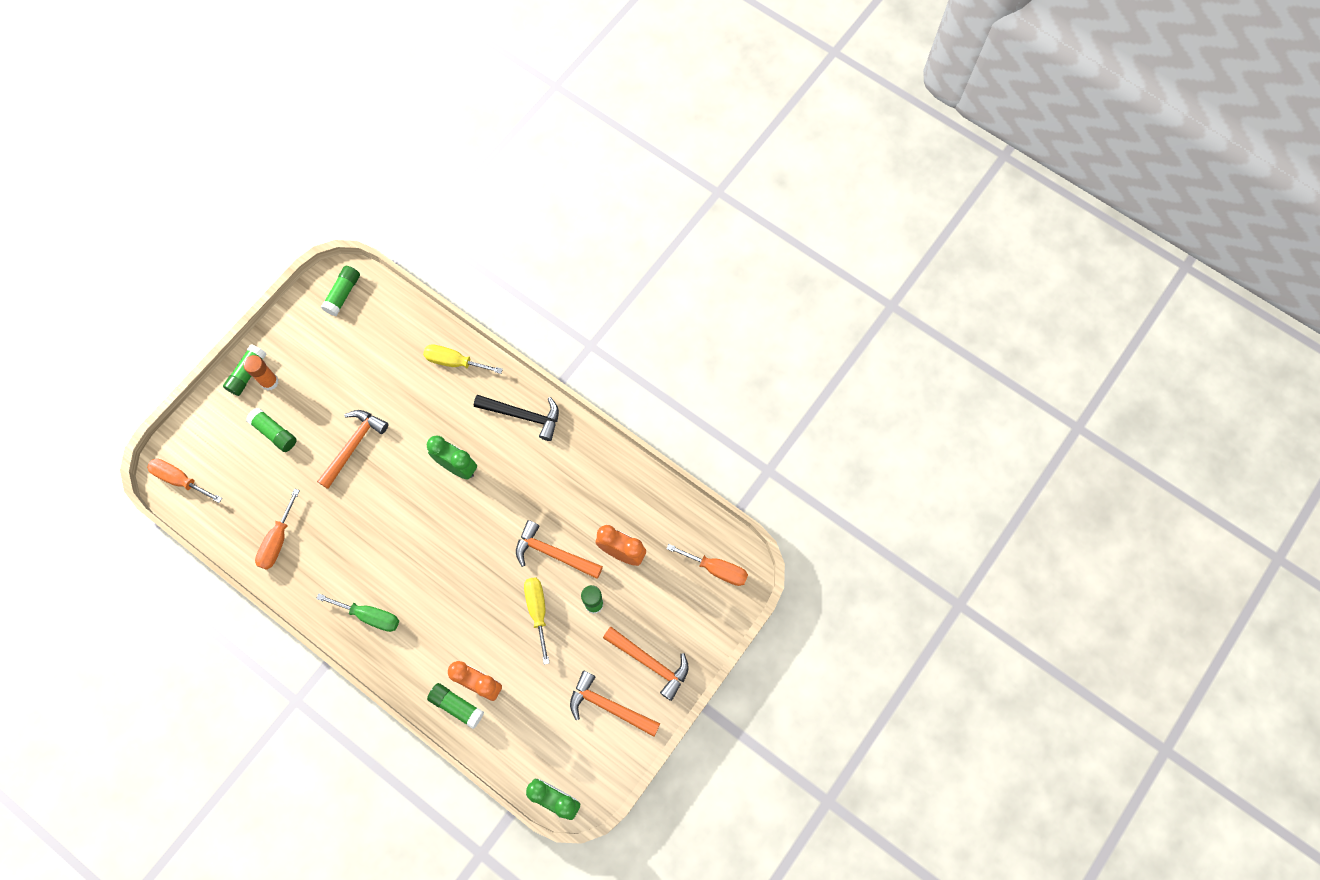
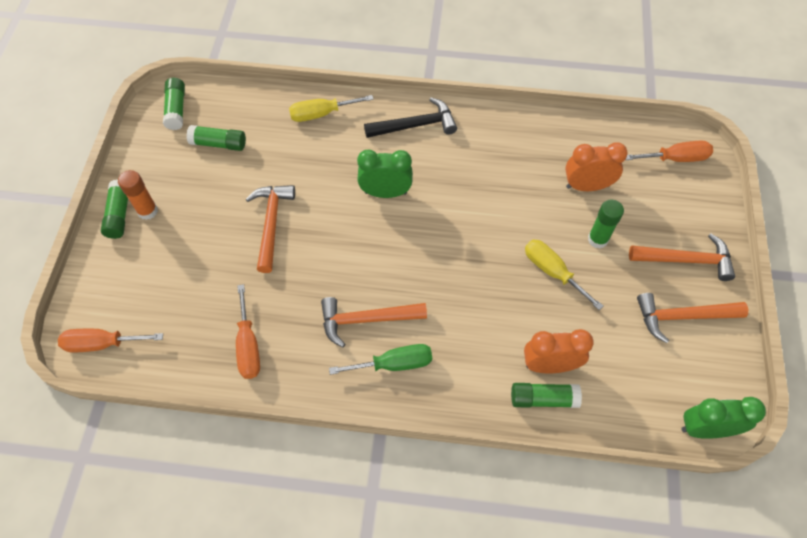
camera: 30 degrees left, 10 degrees down
(274, 433) = (181, 251): green glue stick -> green glue stick (219, 144)
(553, 553) = (528, 217): orange hammer -> orange hammer (366, 320)

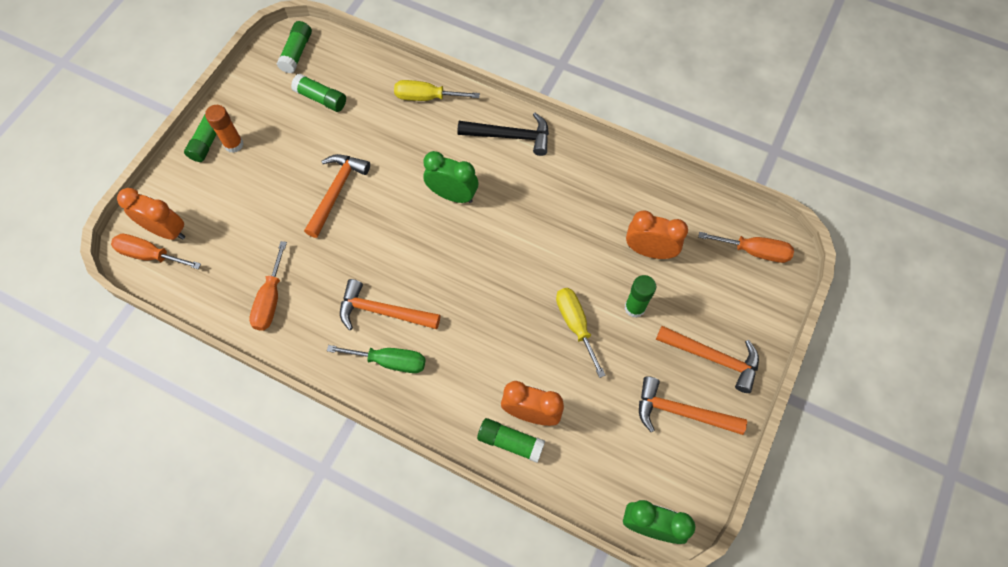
camera: 20 degrees right, 5 degrees up
(111, 314) = (167, 231): none -> orange clock

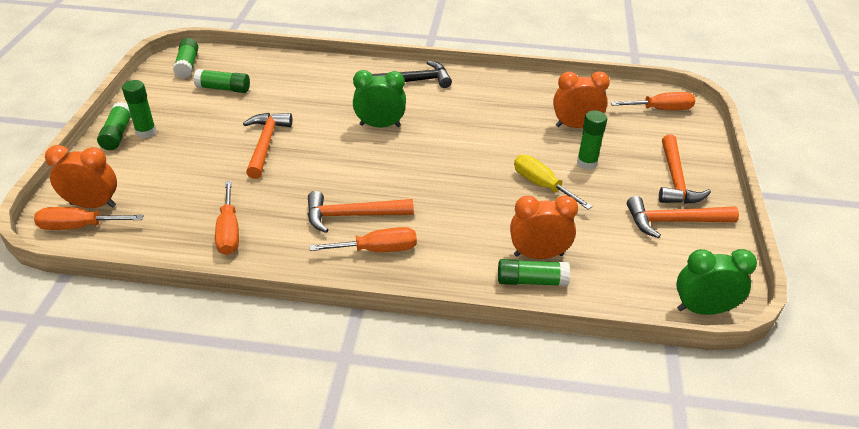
camera: 20 degrees left, 25 degrees down
(234, 144) = (146, 132): orange glue stick -> green glue stick
(390, 361) = (377, 250): green screwdriver -> orange screwdriver
(426, 97) = (324, 72): yellow screwdriver -> none
(713, 358) = (675, 180): orange hammer -> orange hammer turned 90 degrees clockwise

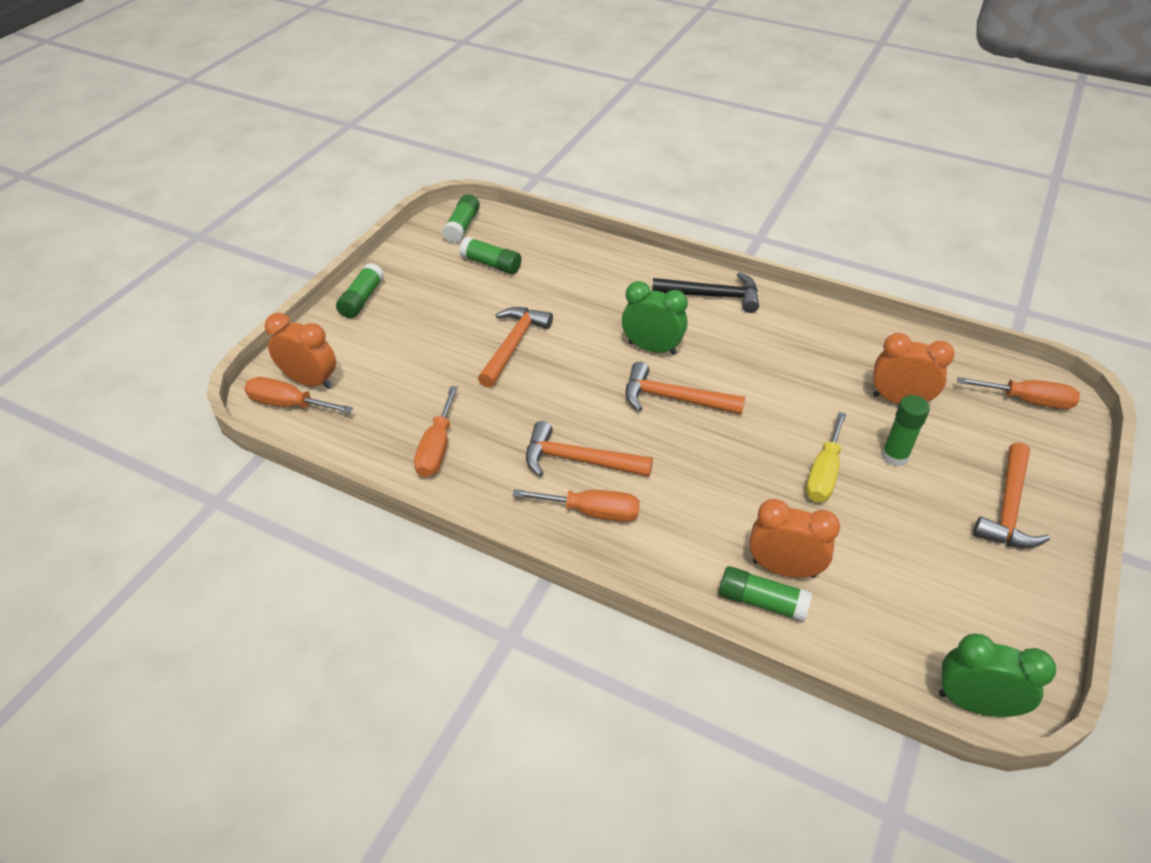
camera: 20 degrees right, 5 degrees up
(146, 132) = (391, 303): green glue stick -> none
(542, 185) = (823, 474): yellow screwdriver -> yellow screwdriver turned 135 degrees counterclockwise
(673, 221) = (981, 567): orange hammer -> orange hammer (673, 398)

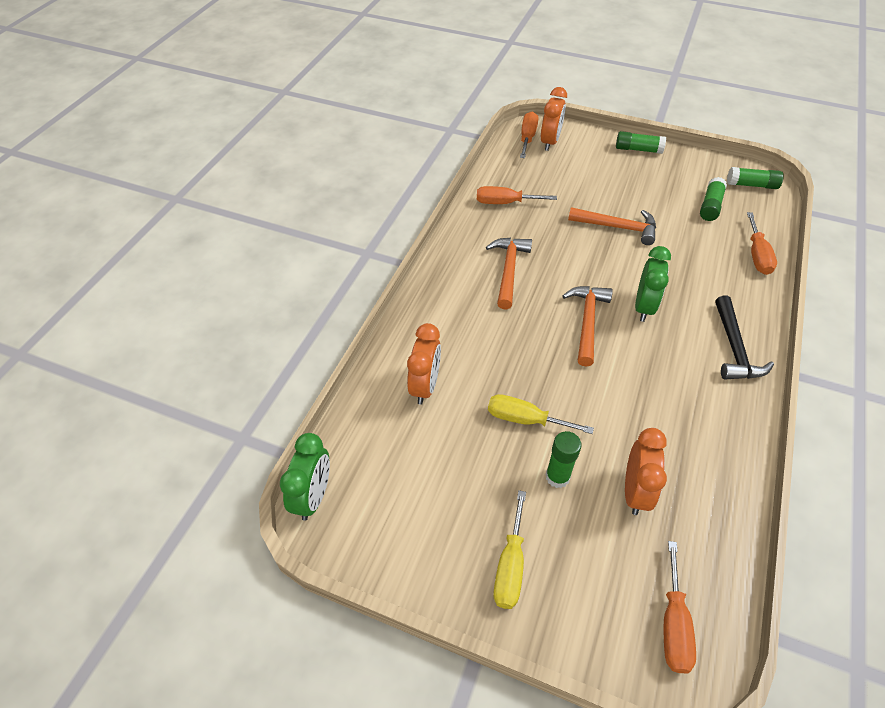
camera: 85 degrees right, 5 degrees up
(592, 512) = (463, 280): orange screwdriver -> orange screwdriver (757, 255)
(761, 601) = (395, 371): green glue stick -> none
(1008, 508) = (510, 566): orange hammer -> yellow screwdriver

